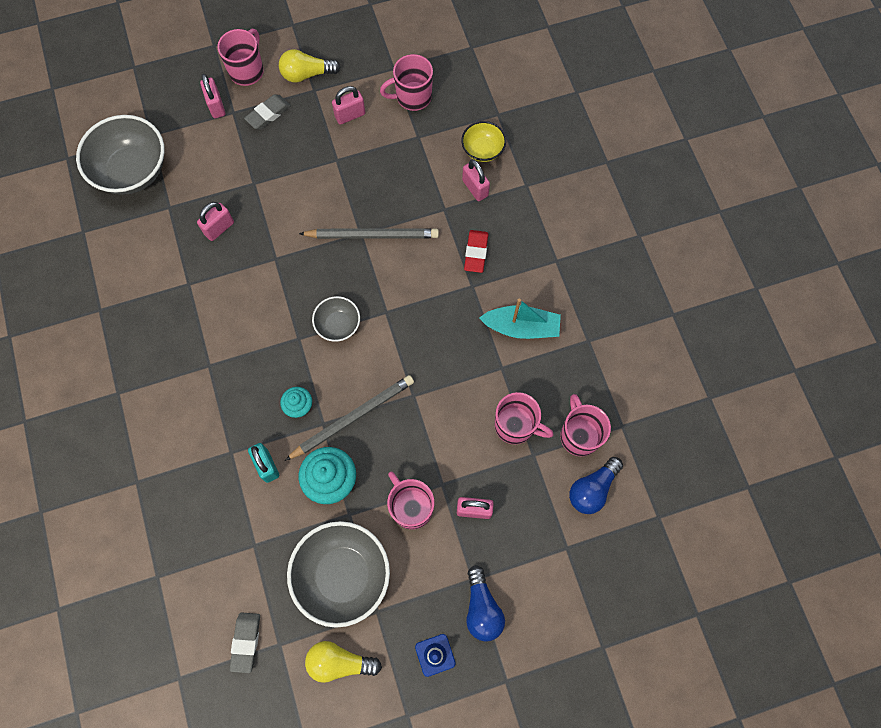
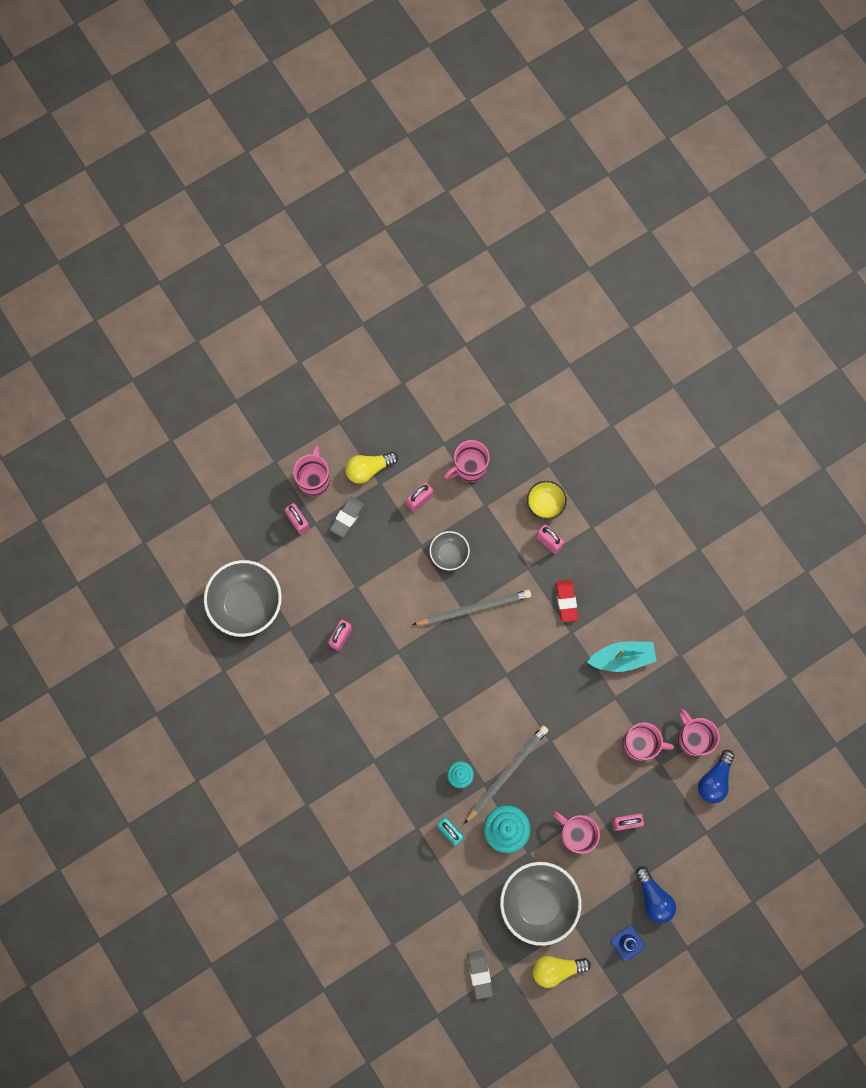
camera: 15 degrees left, 5 degrees up
(338, 325) = (470, 697): grey bowl -> grey bowl (449, 554)

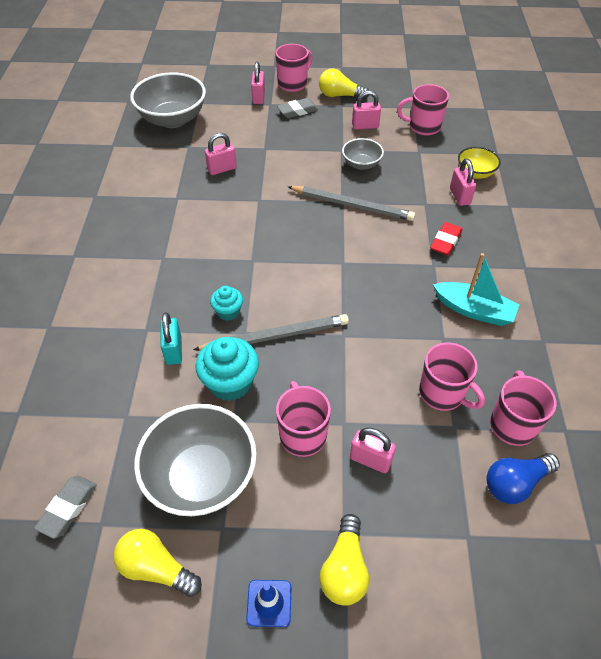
camera: 35 degrees right, 25 degrees down
(653, 897) = (344, 569): blue light bulb -> yellow light bulb

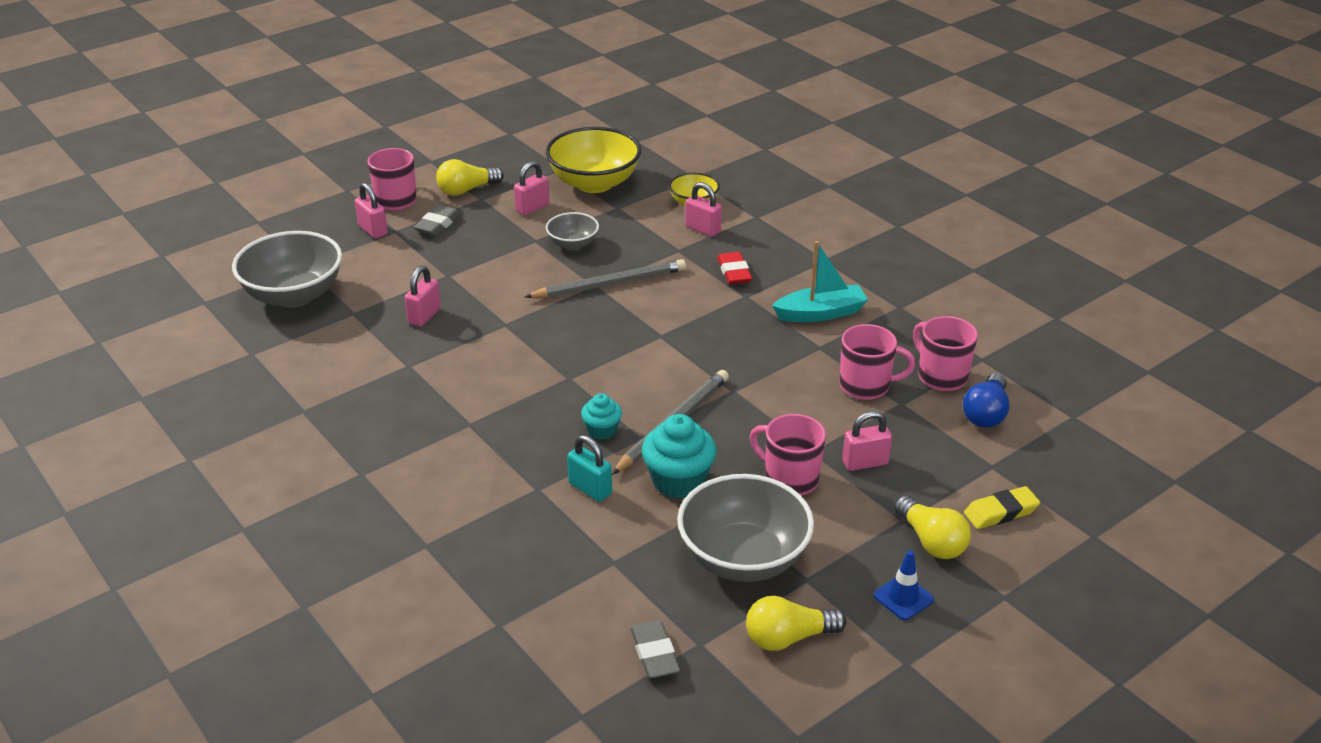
camera: 40 degrees left, 15 degrees down
(423, 127) = (594, 183): pink mug -> yellow bowl
(429, 586) = (1000, 512): none -> yellow eraser

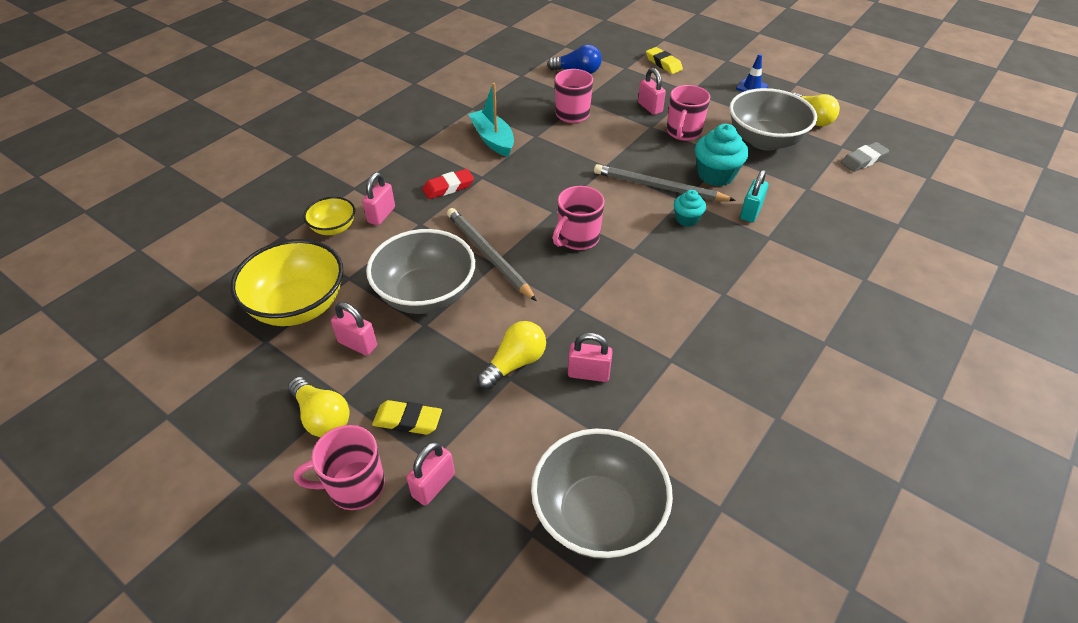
camera: 105 degrees left, 10 degrees up
(438, 224) = (408, 420): grey eraser -> yellow eraser
(573, 244) = (426, 295): grey bowl -> grey bowl, size x1.90
(931, 541) = (702, 82): yellow light bulb -> yellow light bulb (515, 363)
(941, 376) = (547, 88): pink mug -> pink mug (577, 238)

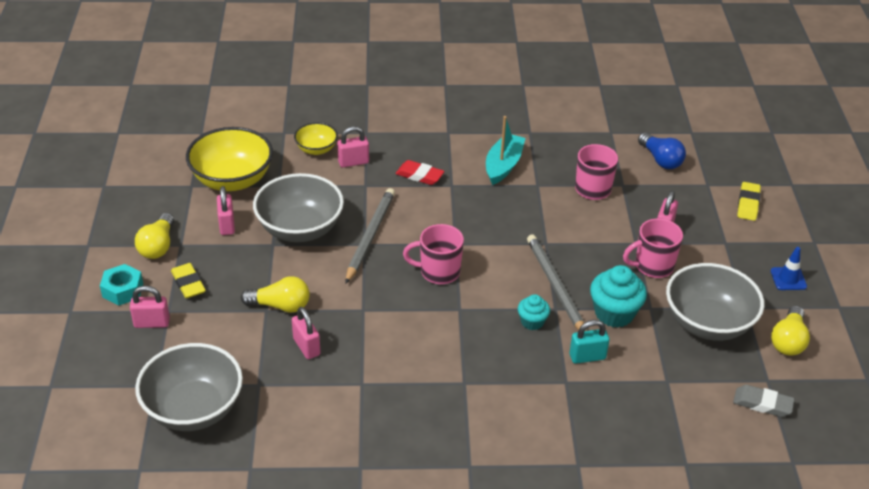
camera: 50 degrees right, 5 degrees down
(354, 486) = (123, 290): pink mug -> turquoise nut

